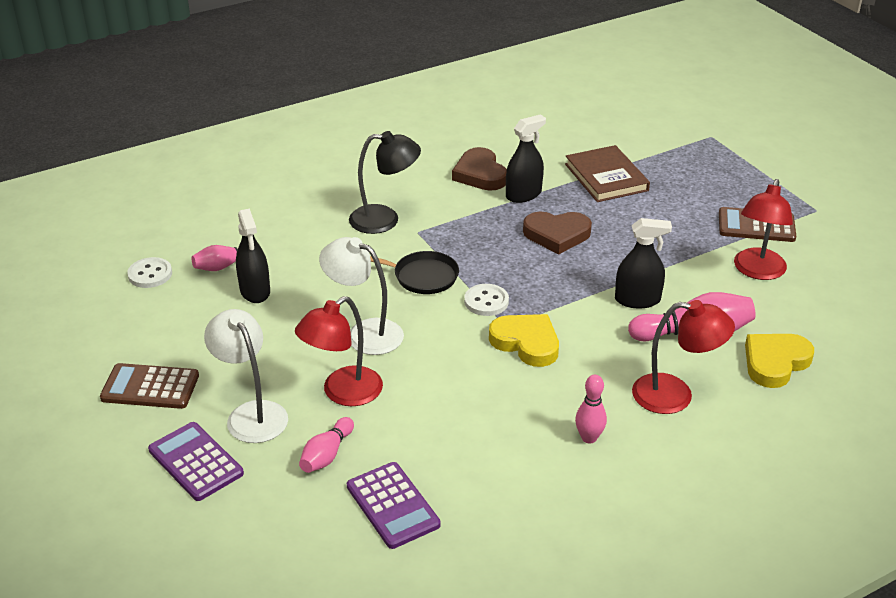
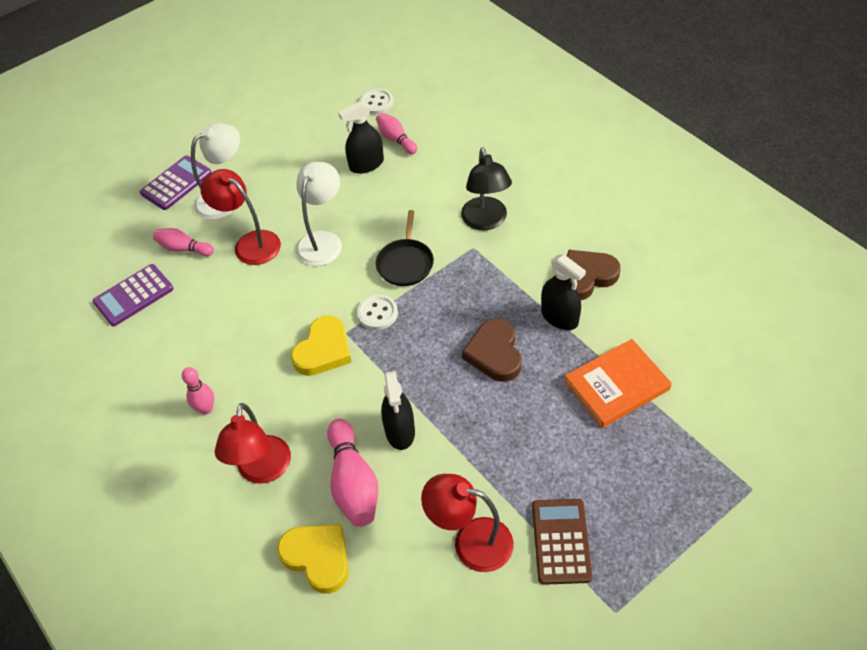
camera: 85 degrees right, 15 degrees up
(150, 387) = (249, 140): brown calculator -> none
(606, 177) = (617, 386): brown book -> orange book

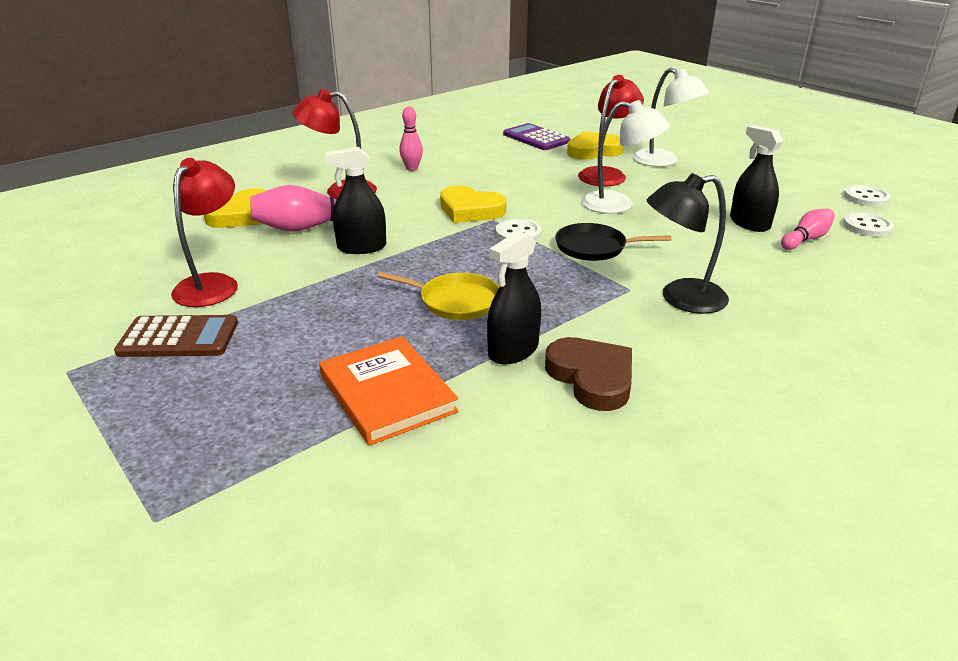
camera: 85 degrees right, 20 degrees down
(176, 183) = (675, 143): purple calculator -> none
(184, 249) = (593, 151): pink bowling pin -> yellow heart
(324, 90) = (866, 198): none -> white button
(494, 353) = (455, 301): brown heart -> yellow pan

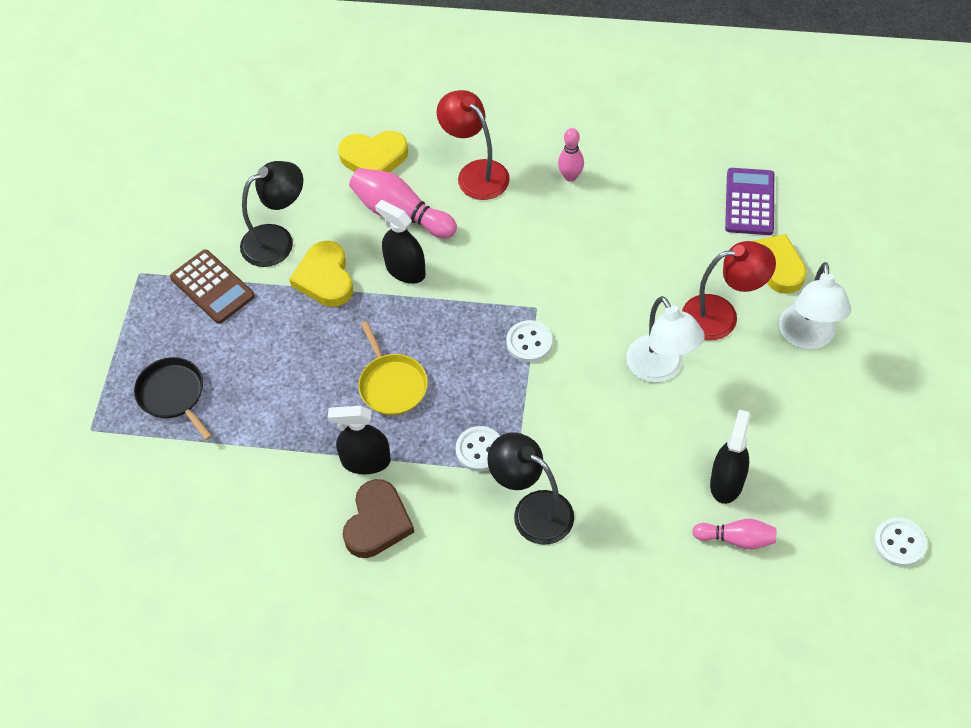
camera: 50 degrees right, 25 degrees up
(213, 284) = (277, 240): red lamp -> black lamp
(387, 394) = (262, 434): orange book -> none
(470, 210) = (536, 280): yellow heart -> yellow heart (325, 278)
(594, 247) = (559, 406): black pan -> black pan (173, 395)
(867, 226) = (819, 572): white button -> white button (479, 450)

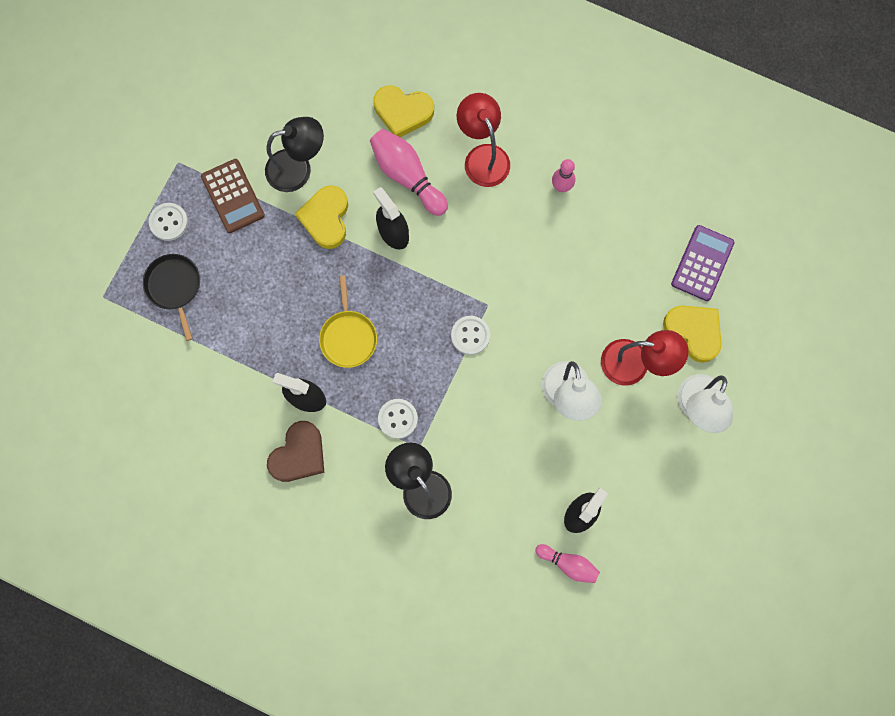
camera: 15 degrees right, 20 degrees up
(899, 543) = (692, 611): white button -> white button (169, 222)

